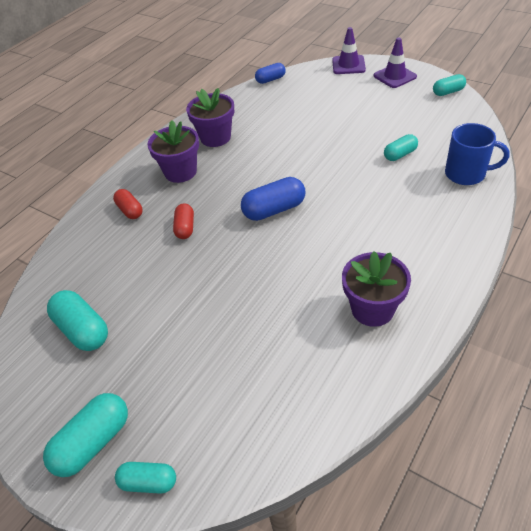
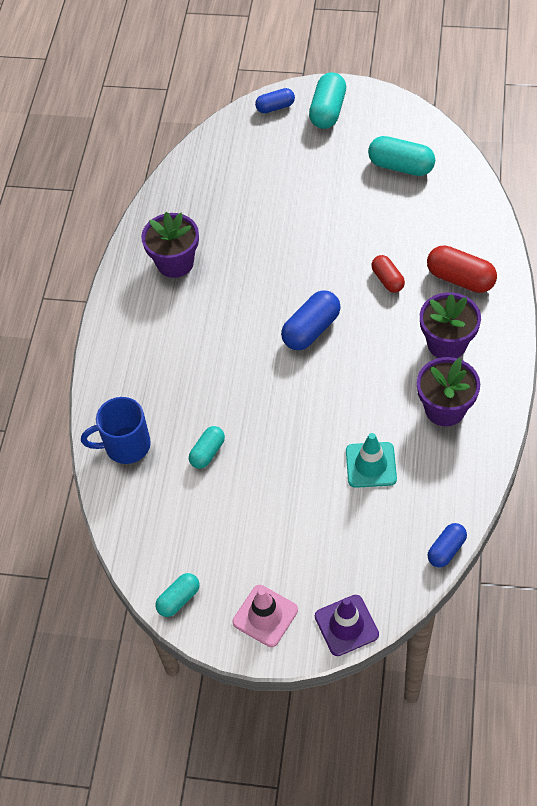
camera: 155 degrees right, 10 degrees up
(130, 210) = (460, 279): red capsule -> red capsule, size x1.60
(148, 482) = (275, 107): turquoise capsule -> blue capsule
(286, 122) = (371, 465): none -> turquoise traffic cone
(394, 76) = (265, 616): purple traffic cone -> pink traffic cone

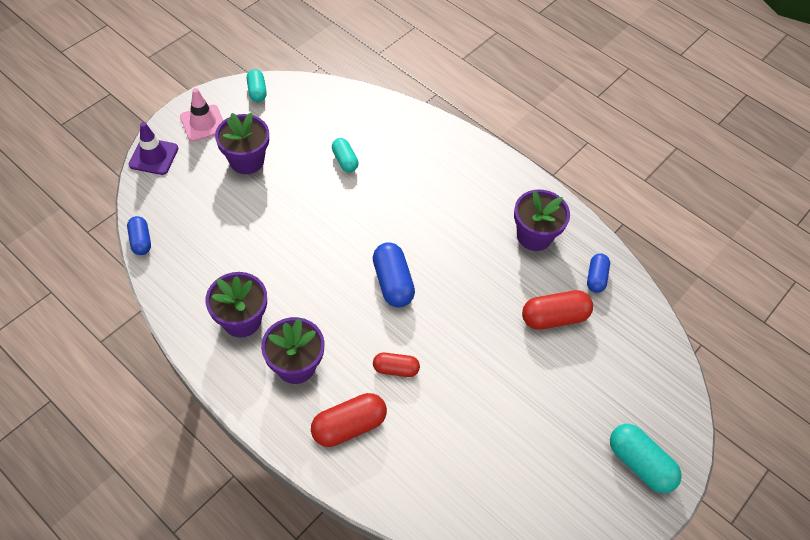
camera: 115 degrees right, 0 degrees up
(125, 445) = (391, 123): blue mug -> none
(248, 210) = (554, 317): none -> red capsule
(275, 107) = (674, 420): blue capsule -> blue capsule (596, 278)
(279, 536) = (247, 160): none -> purple flower pot
(371, 465) = (244, 242): turquoise traffic cone -> none
(401, 166) = (518, 476): turquoise capsule -> none

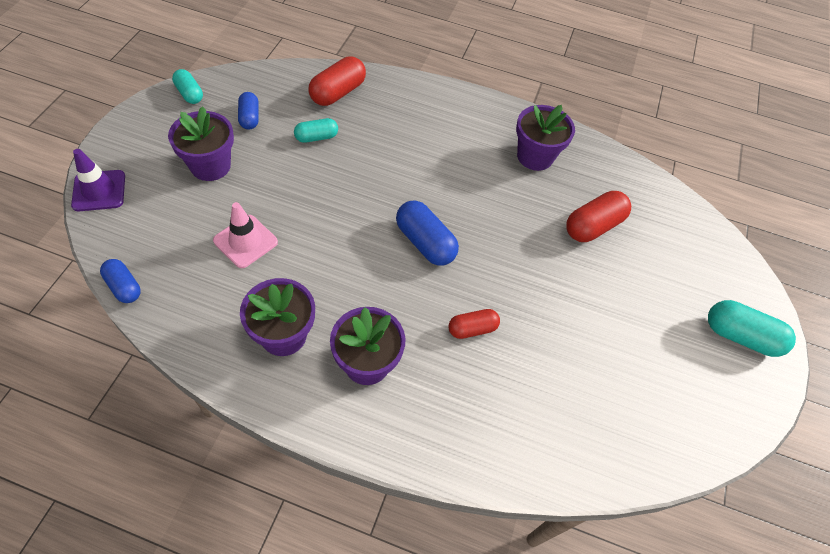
camera: 25 degrees left, 0 degrees up
(203, 123) = (142, 141): pink traffic cone -> pink traffic cone (245, 241)
(345, 160) = (316, 137): turquoise capsule -> turquoise capsule turned 60 degrees counterclockwise
(349, 426) = (455, 407): red capsule -> red capsule (338, 92)
(596, 278) = (609, 178): blue capsule -> blue capsule (249, 118)

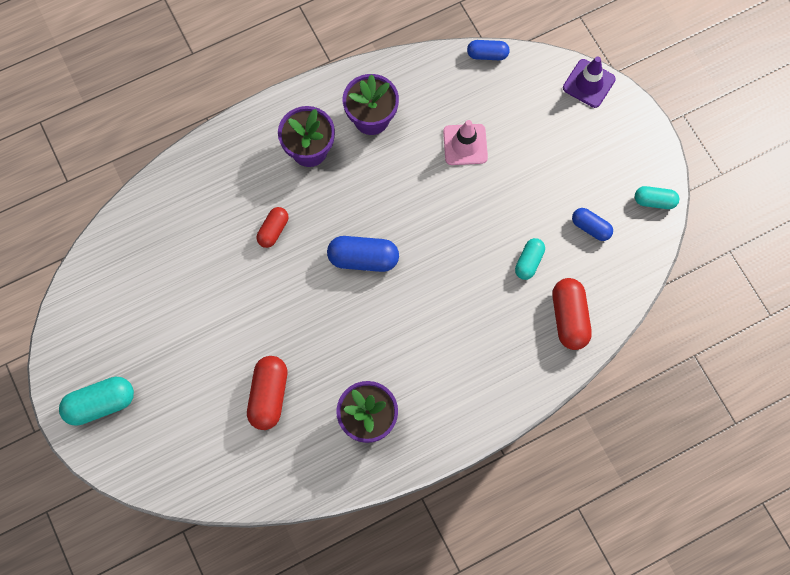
camera: 140 degrees right, 15 degrees up
(210, 166) = (557, 167): purple flower pot -> none

